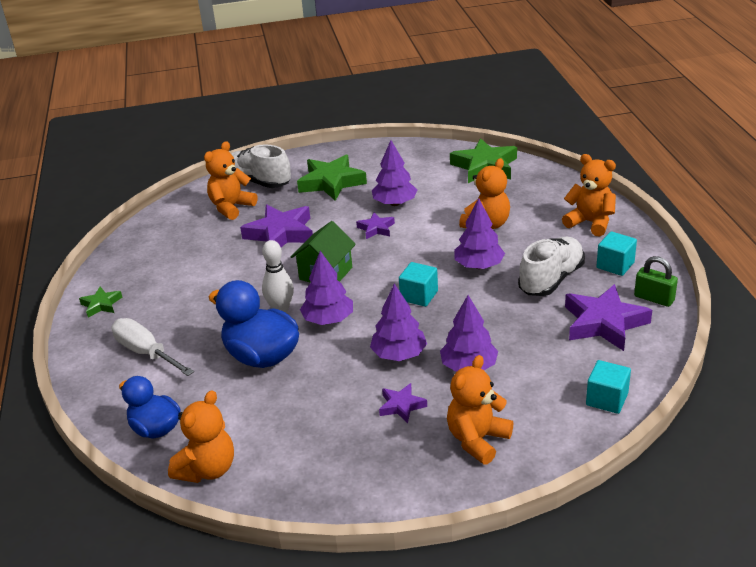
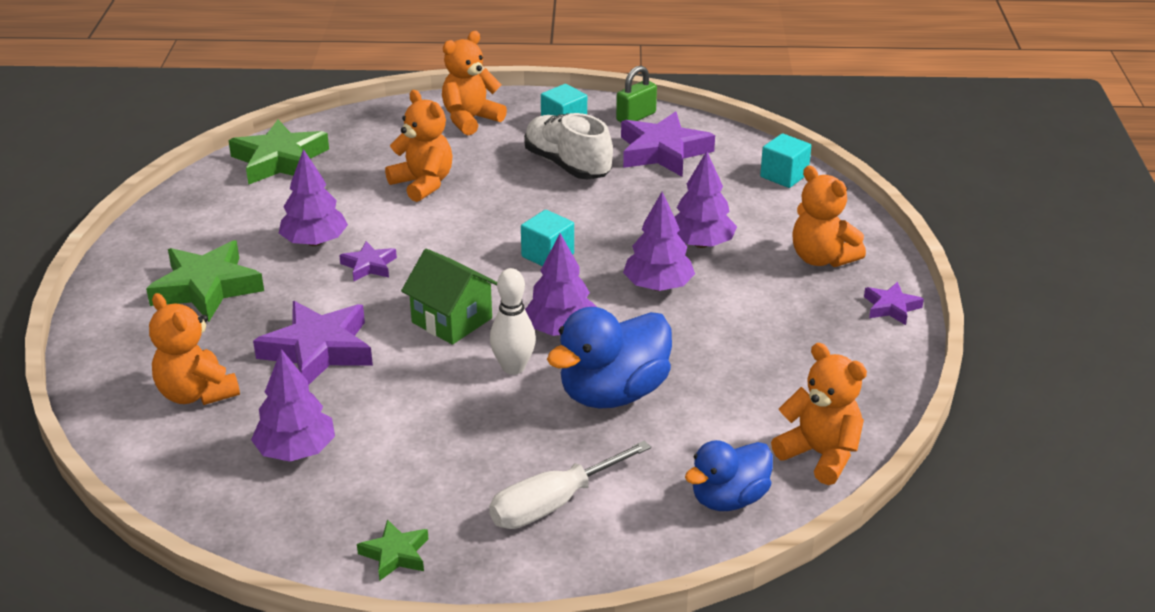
camera: 80 degrees left, 0 degrees up
(258, 182) = (137, 359): white shoe -> none
(401, 406) = (751, 297): purple star -> purple star (891, 307)
(479, 266) = (510, 204): purple tree -> purple tree (296, 451)

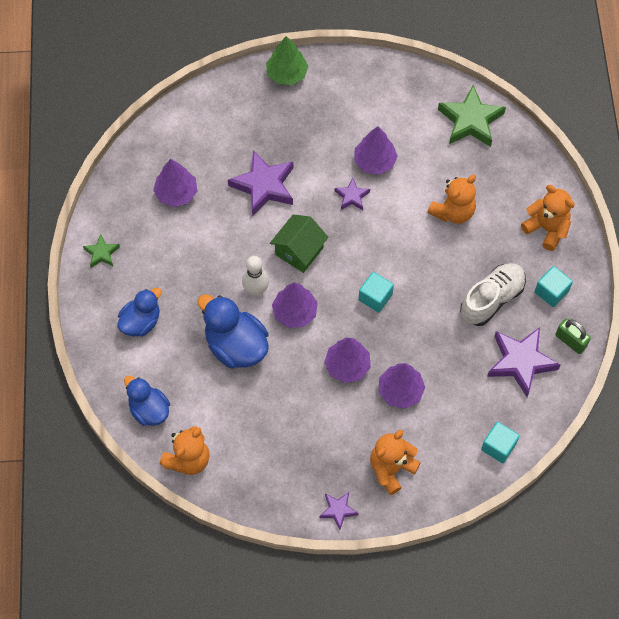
camera: 85 degrees right, 30 degrees up
(109, 316) = (287, 74): none -> green tree
(196, 393) = (220, 135): orange teddy bear -> none
(206, 288) = (319, 115): green star -> none
(553, 504) = (141, 322): white screwdriver -> blue duck

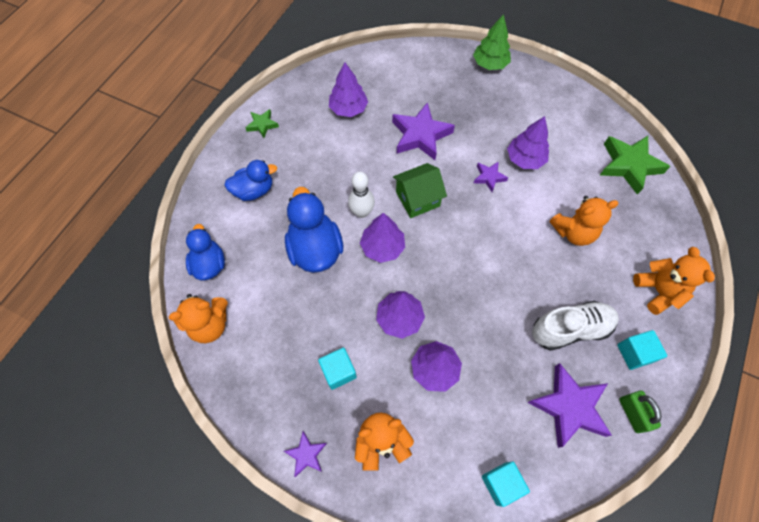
camera: 30 degrees right, 0 degrees up
(375, 297) = (460, 271): turquoise cube -> turquoise cube (338, 371)

